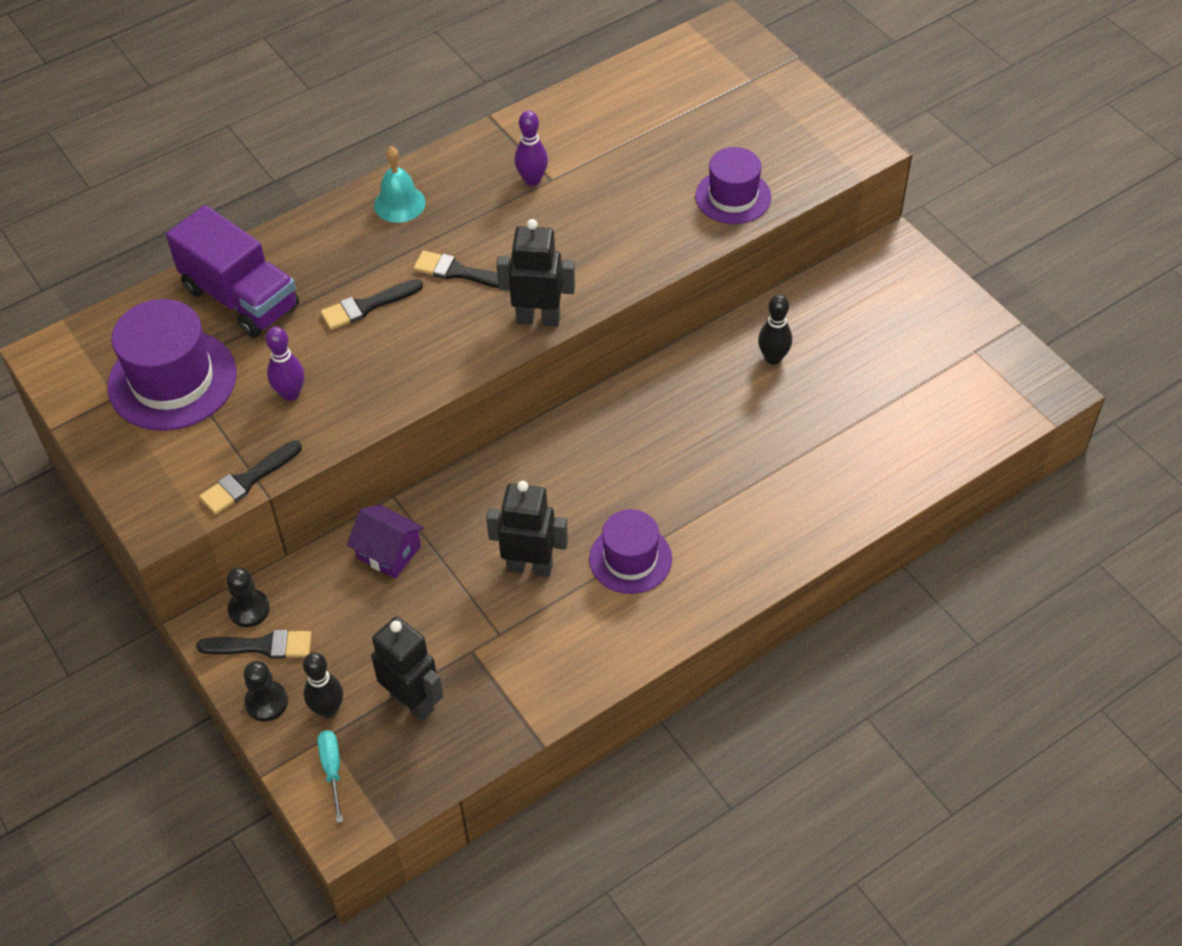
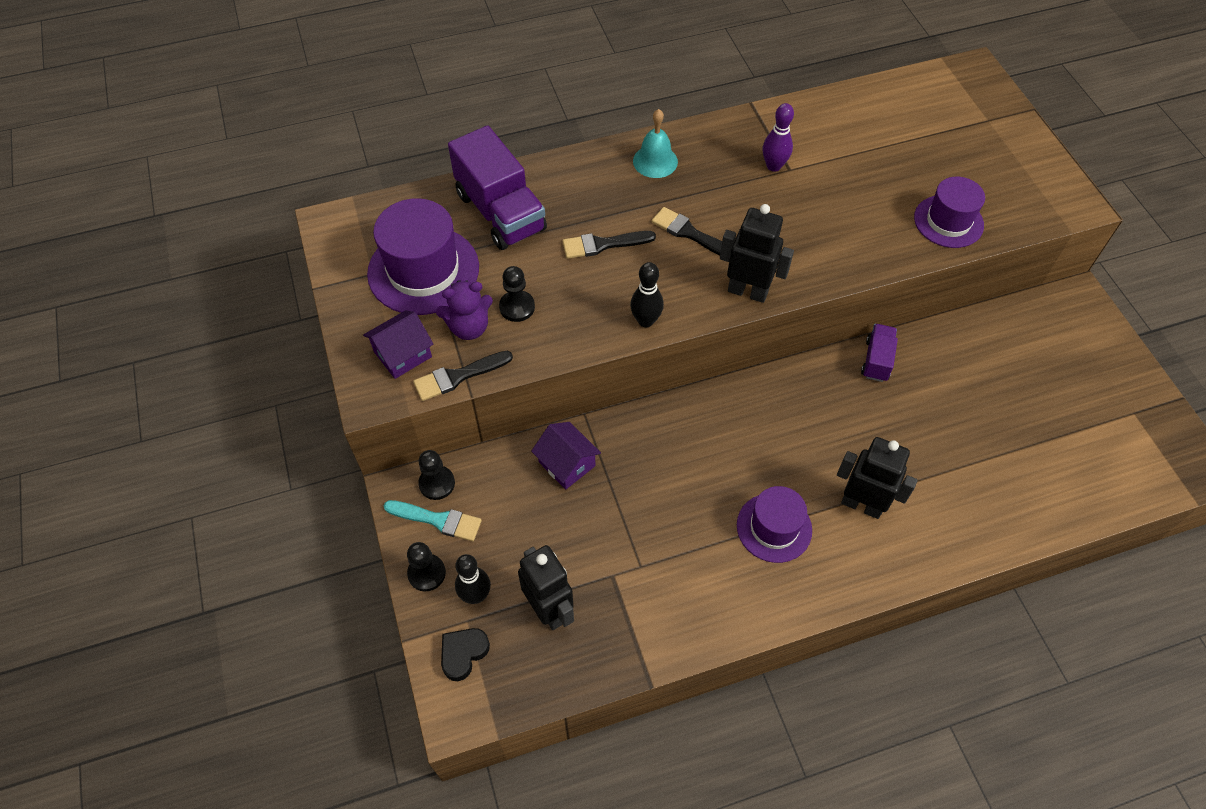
camera: 15 degrees right, 5 degrees up
(178, 473) = (403, 354): none -> purple house
(243, 427) = (469, 327): none -> purple teddy bear
(262, 646) = (438, 520): black brush -> turquoise brush
(290, 394) = (517, 307): purple bowling pin -> black pawn
(332, 770) = (463, 654): turquoise screwdriver -> black heart
(529, 566) = (683, 510): black robot -> black robot (862, 504)
(697, 363) = (876, 360): none -> purple truck
(773, 358) = (945, 372): black bowling pin -> black bowling pin (645, 321)

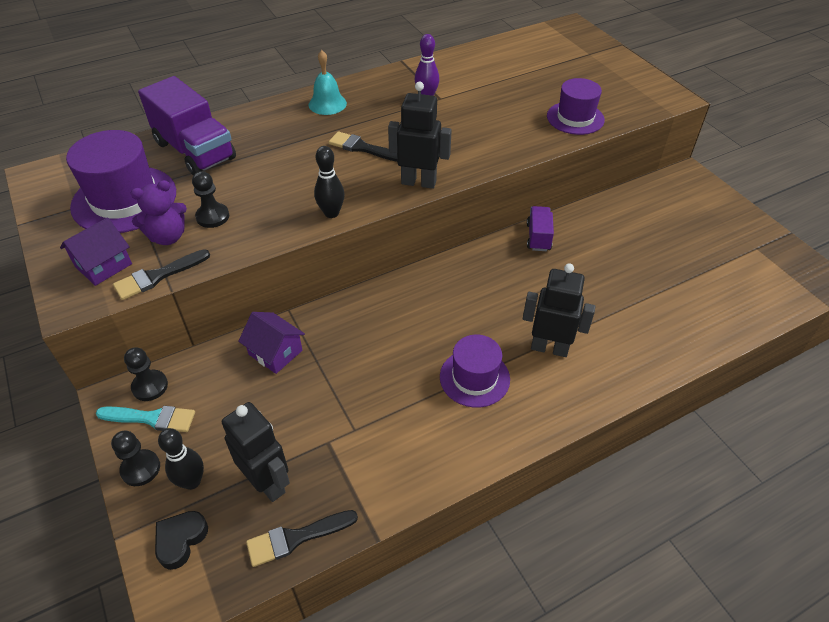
camera: 10 degrees left, 10 degrees down
(603, 244) = (288, 163): black brush -> black brush (296, 538)

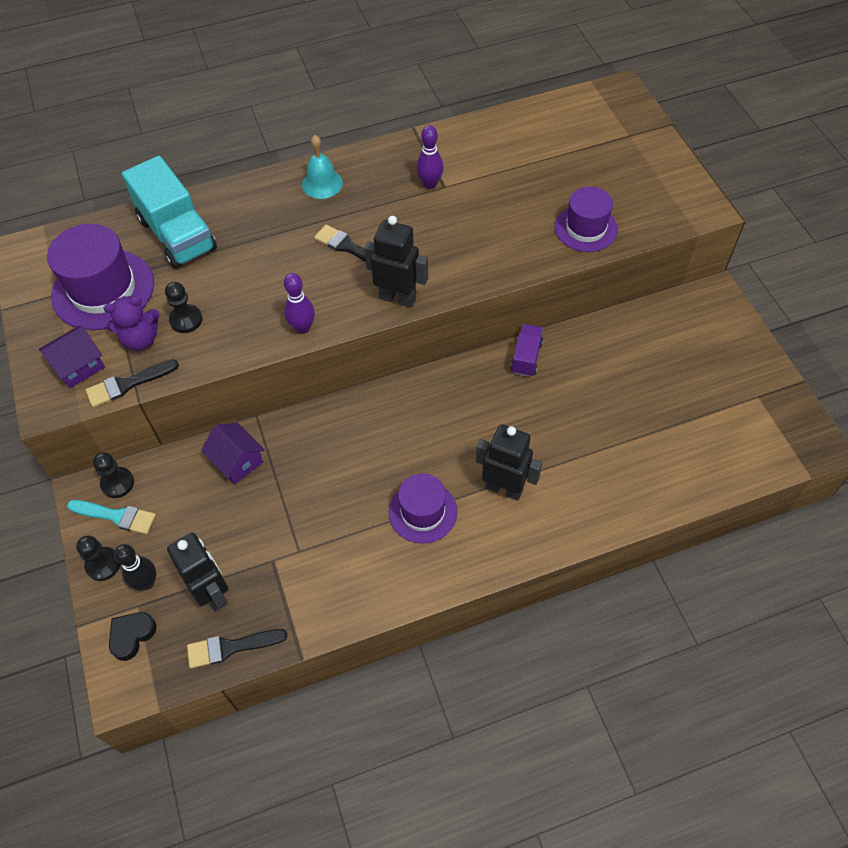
camera: 10 degrees right, 10 degrees up
(195, 151) = (177, 234): purple truck -> turquoise truck
(331, 213) = (302, 328): black bowling pin -> purple bowling pin

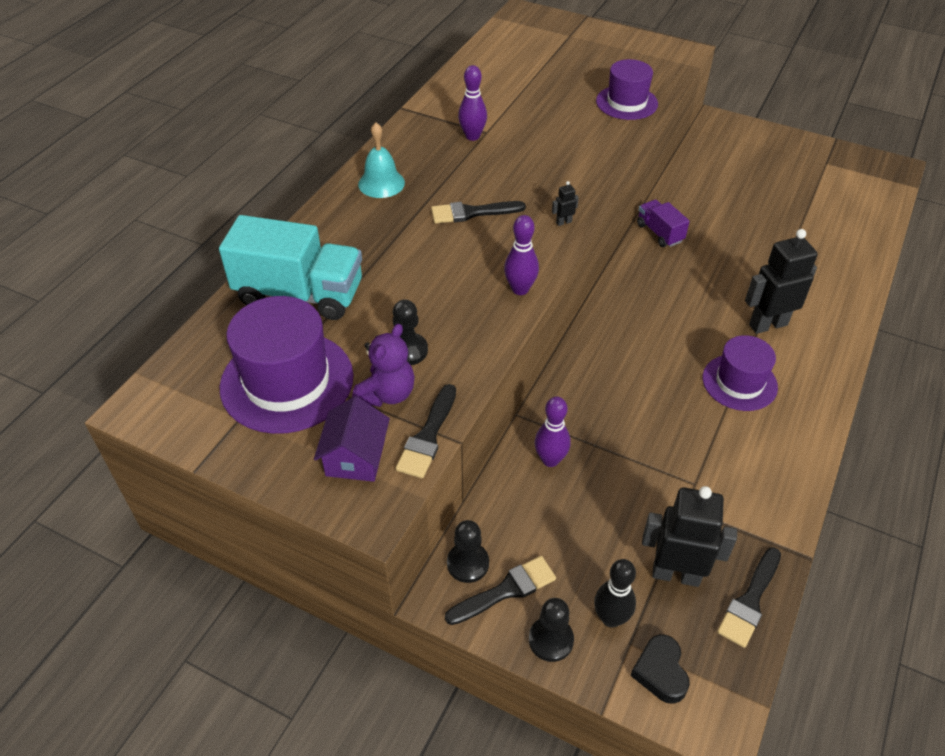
camera: 45 degrees left, 10 degrees down
(116, 516) = (506, 590): turquoise brush -> black brush
(237, 461) = (550, 460): purple house -> purple bowling pin
(398, 298) = (563, 222): black robot -> black robot, size x0.40

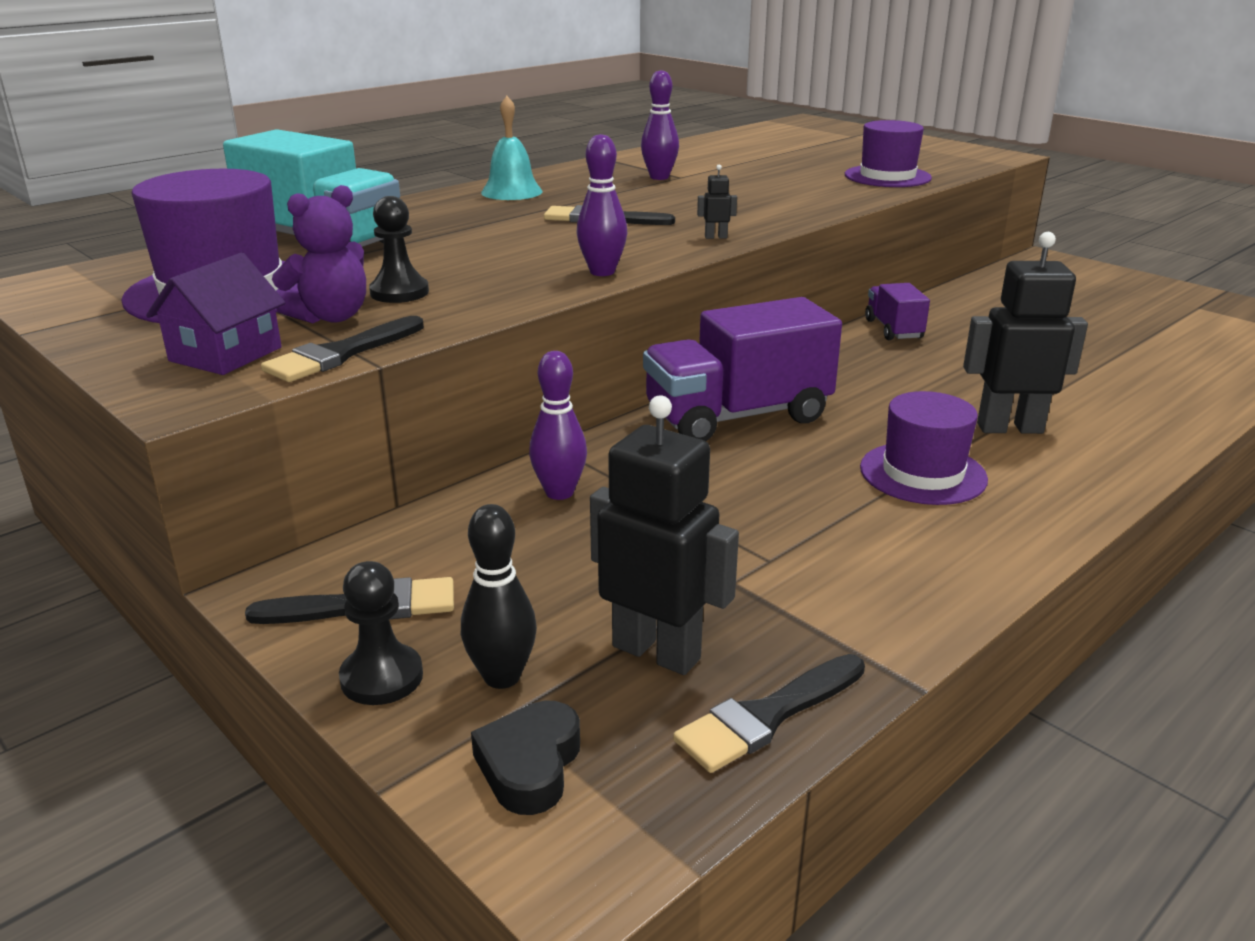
camera: 20 degrees right, 20 degrees down
(468, 563) = (340, 566): black pawn -> none
(612, 355) = (737, 417): none -> purple truck

